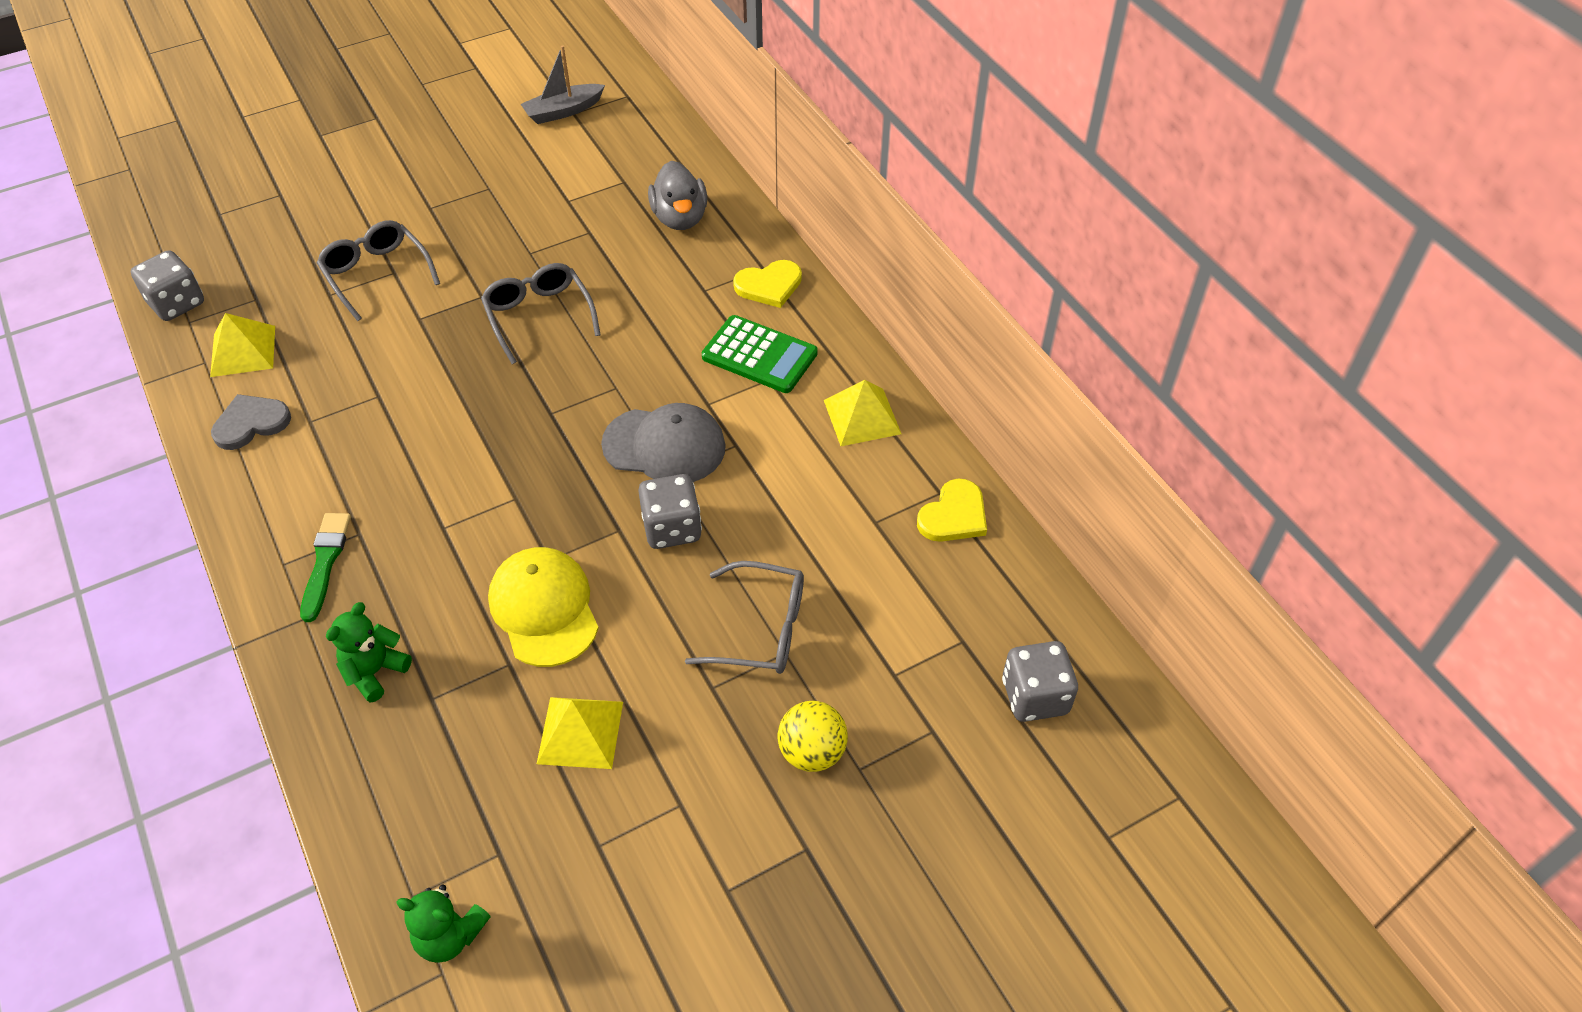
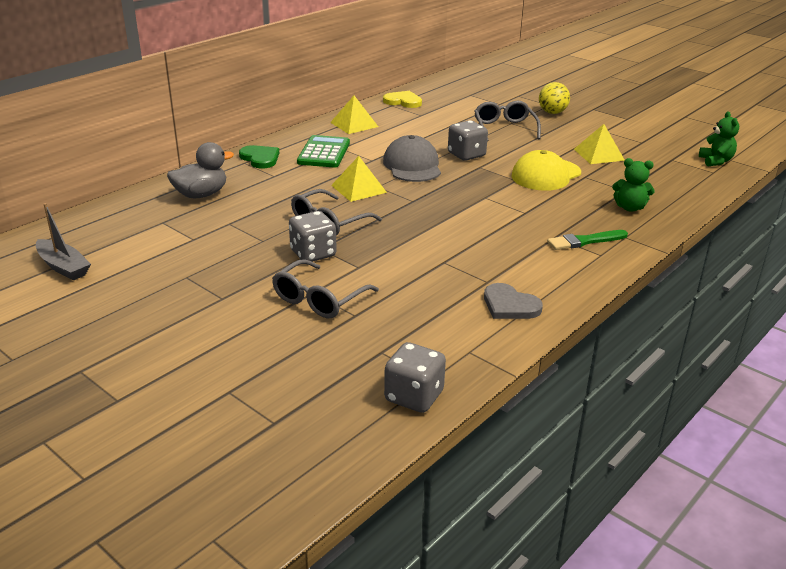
camera: 110 degrees left, 20 degrees down
(243, 351) = (444, 336): yellow pyramid -> yellow pyramid (358, 188)
(769, 285) = (260, 158): yellow heart -> green heart
(1034, 696) = (484, 82): grey dice -> grey dice (313, 253)

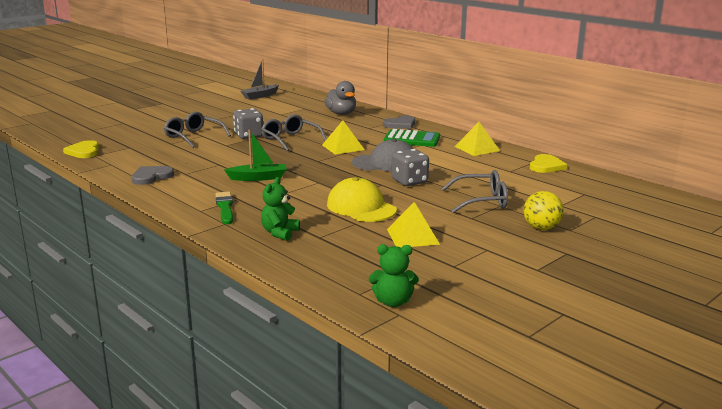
camera: 95 degrees right, 10 degrees down
(260, 158) = (400, 124): green heart -> grey heart
(414, 396) = (84, 151): grey dice -> yellow heart
(485, 231) = (258, 178): none -> green boat

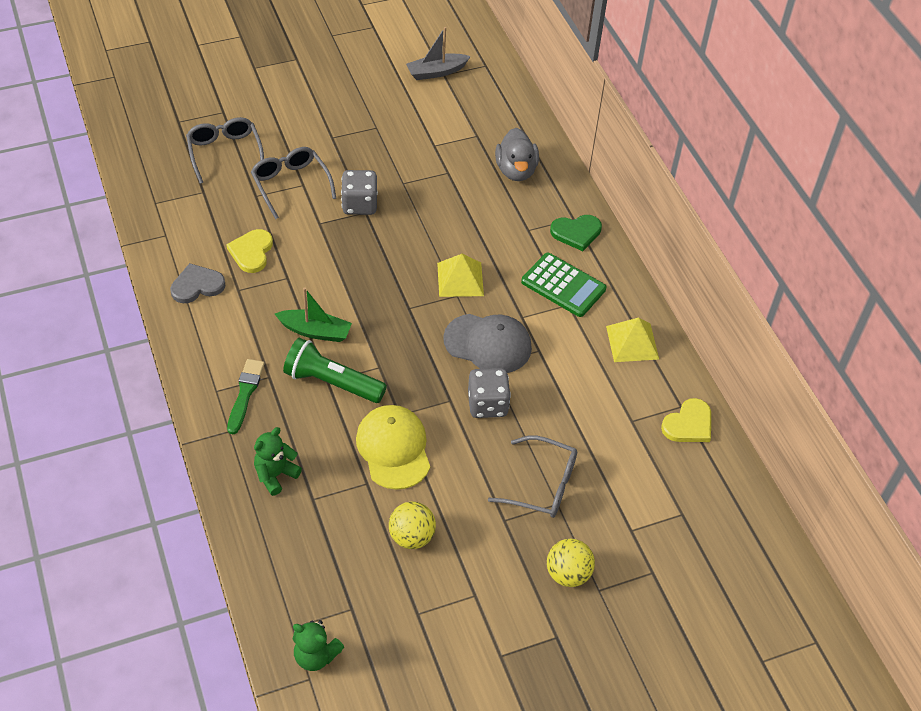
camera: 20 degrees right, 30 degrees up
(84, 151) = (147, 187): yellow heart -> yellow heart (251, 252)
(289, 192) = (332, 382): none -> green flashlight
(290, 140) = (406, 234): grey glasses -> grey glasses (225, 153)
(400, 124) = (576, 233): grey heart -> green heart
(412, 236) = (411, 537): yellow pyramid -> yellow ball

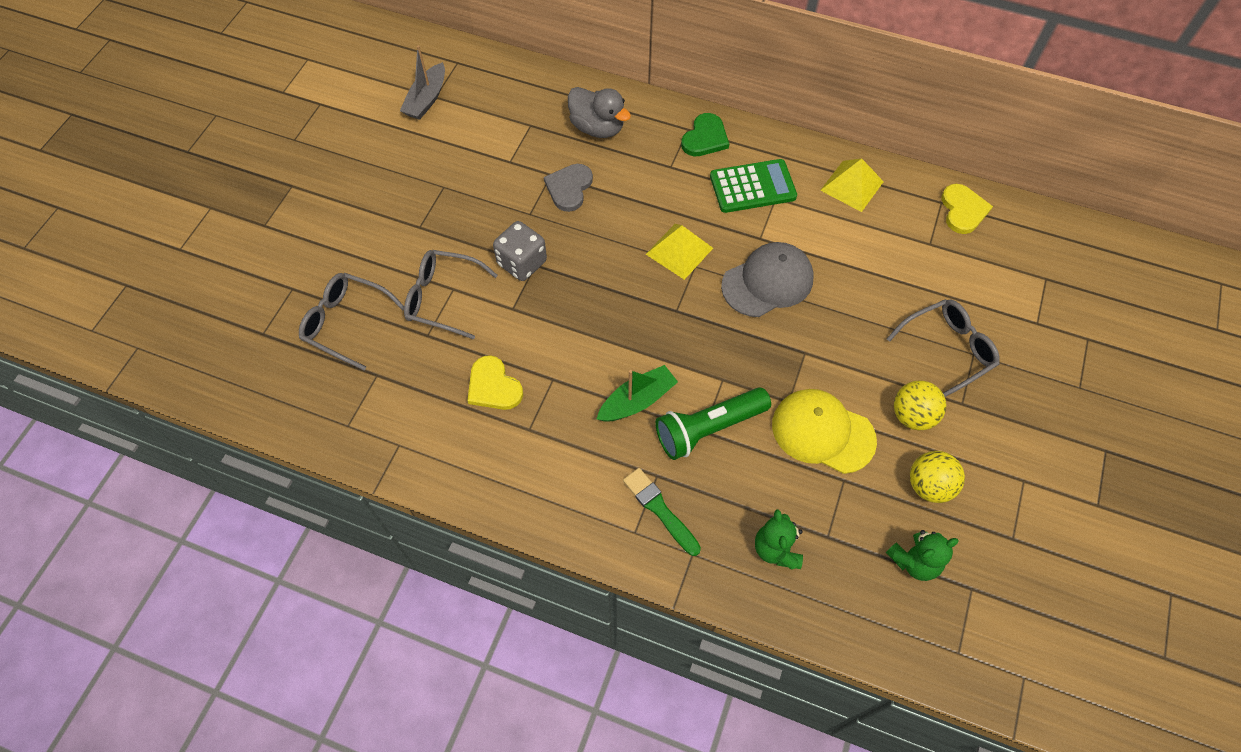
camera: 45 degrees left, 10 degrees up
(197, 285) = (490, 461): grey heart -> grey heart (569, 188)
(316, 656) = (1003, 654): green teddy bear -> green teddy bear (914, 561)
(487, 404) = (832, 329): grey dice -> none
(568, 574) = (1049, 397): yellow ball -> yellow ball (912, 415)

